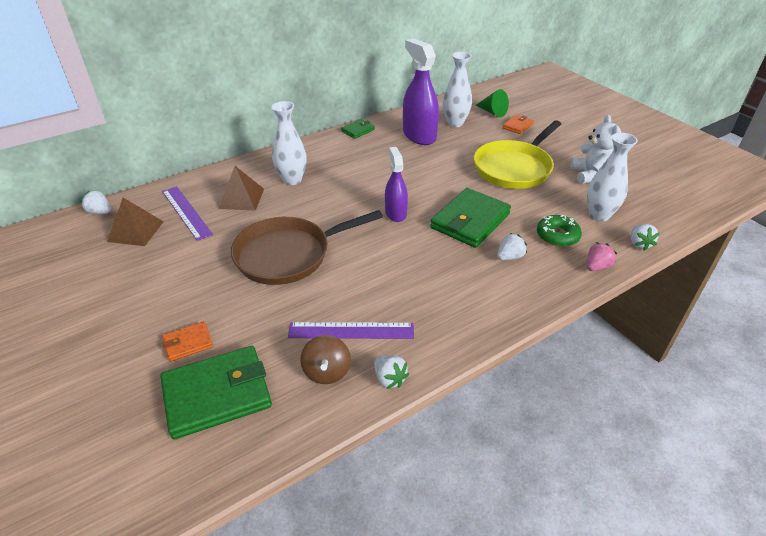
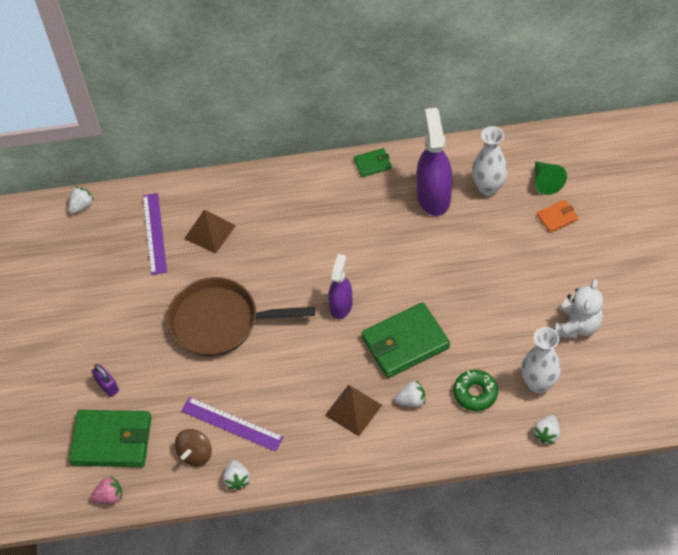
camera: 30 degrees right, 15 degrees up
(100, 212) = (82, 206): white strawberry -> white strawberry turned 75 degrees clockwise
(136, 231) = (104, 243): brown pyramid -> brown pyramid (353, 410)
(188, 343) = (107, 386): orange wallet -> purple padlock
(292, 180) = (267, 222): white vase -> none
(514, 168) = (502, 285): yellow pan -> none
(596, 267) = (482, 443): pink strawberry -> pink strawberry (110, 496)

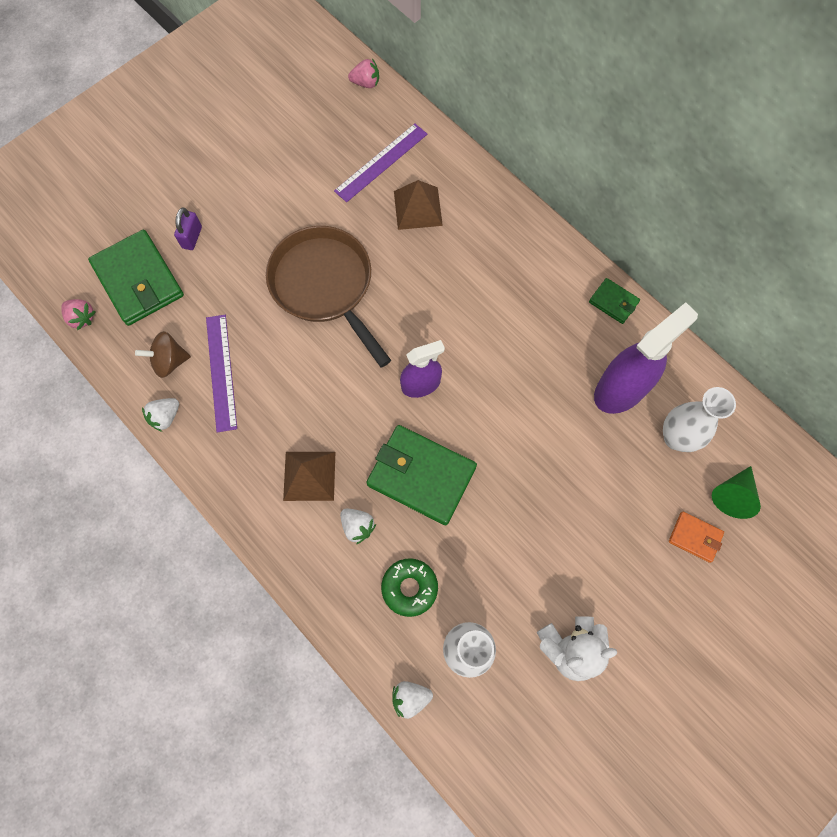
camera: 50 degrees right, 15 degrees up
(82, 206) = (366, 83): white strawberry -> pink strawberry

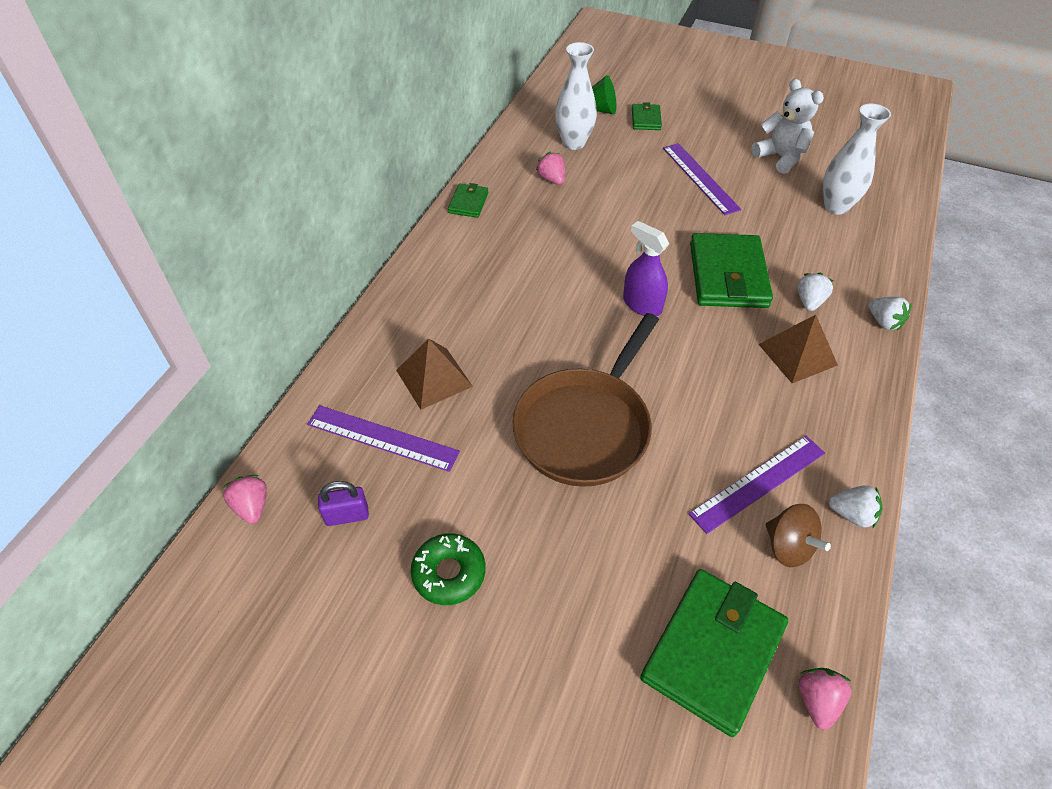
camera: 115 degrees left, 20 degrees down
(192, 237) = (607, 614): purple padlock -> purple padlock (347, 515)
(409, 588) = (825, 252): green donut -> green donut (449, 573)
(410, 697) = (900, 225): white strawberry -> white strawberry (883, 322)
(568, 535) = (700, 178): none -> purple ruler
(621, 389) = (552, 179): purple spray bottle -> pink strawberry
(695, 537) = (646, 119): orange wallet -> green wallet

